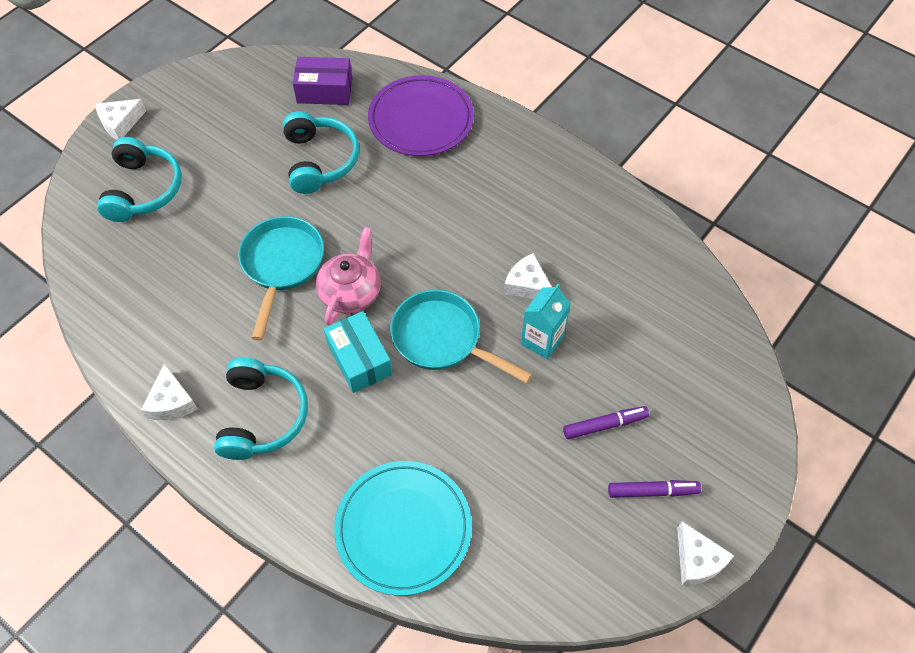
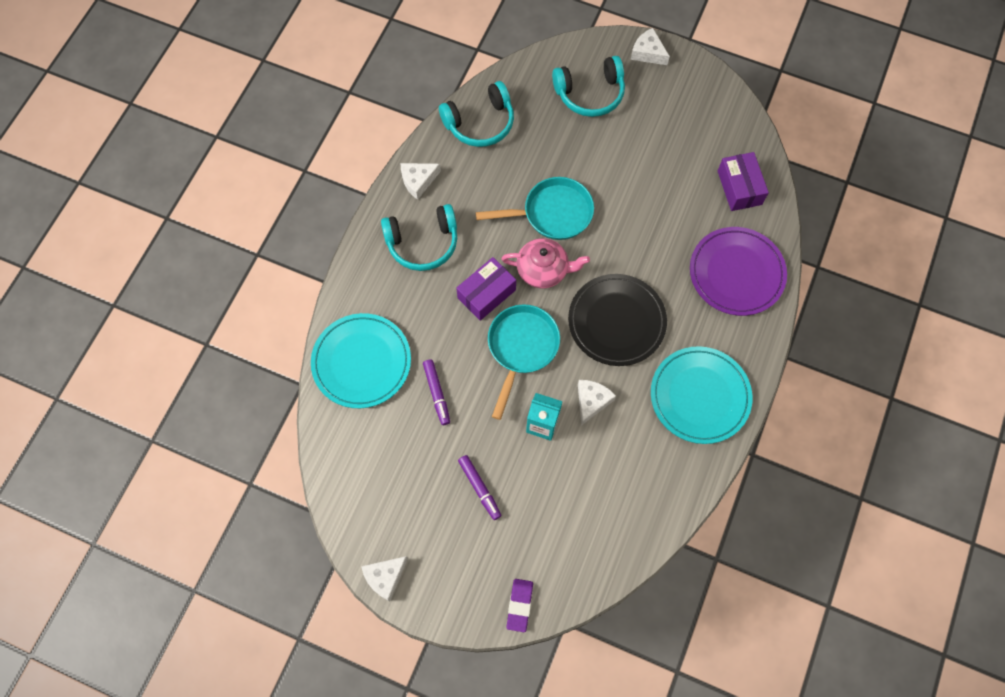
camera: 75 degrees right, 10 degrees up
(320, 160) = (663, 208): turquoise headphones -> turquoise headphones (480, 123)
(359, 359) = (486, 294): turquoise box -> purple box
(440, 237) = (616, 321): none -> black plate
(548, 187) = (700, 396): none -> turquoise plate
(652, 491) = (432, 535): purple marker -> purple marker (437, 393)
(750, 415) = (519, 605): none -> purple eraser

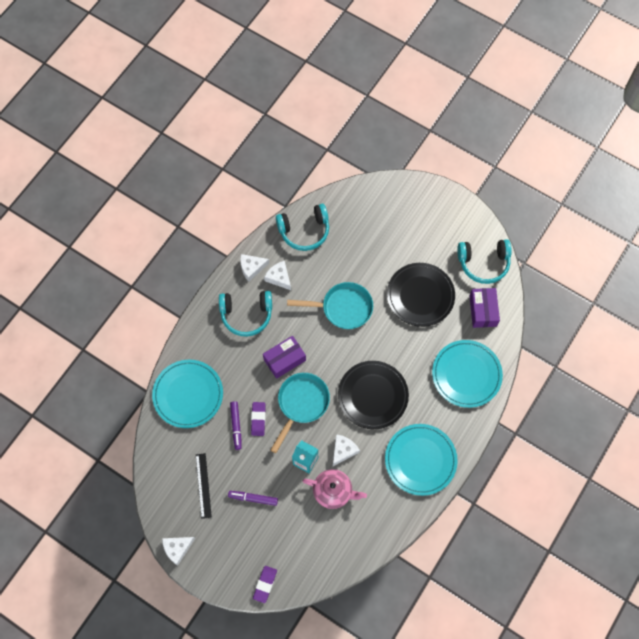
camera: 10 degrees right, 0 degrees up
(406, 482) = (203, 485): none -> black ruler
(466, 379) = (258, 419): none -> purple eraser
(479, 488) = (253, 498): purple marker -> purple marker turned 120 degrees clockwise
(543, 270) = (328, 349): pink teapot -> pink teapot (333, 491)
(590, 94) = (389, 221): turquoise headphones -> turquoise headphones (483, 263)
(648, 53) = (438, 196): white cheese -> white cheese (279, 277)
(652, 181) = (420, 296): none -> black plate
(736, 273) = (466, 374): purple plate -> turquoise plate

